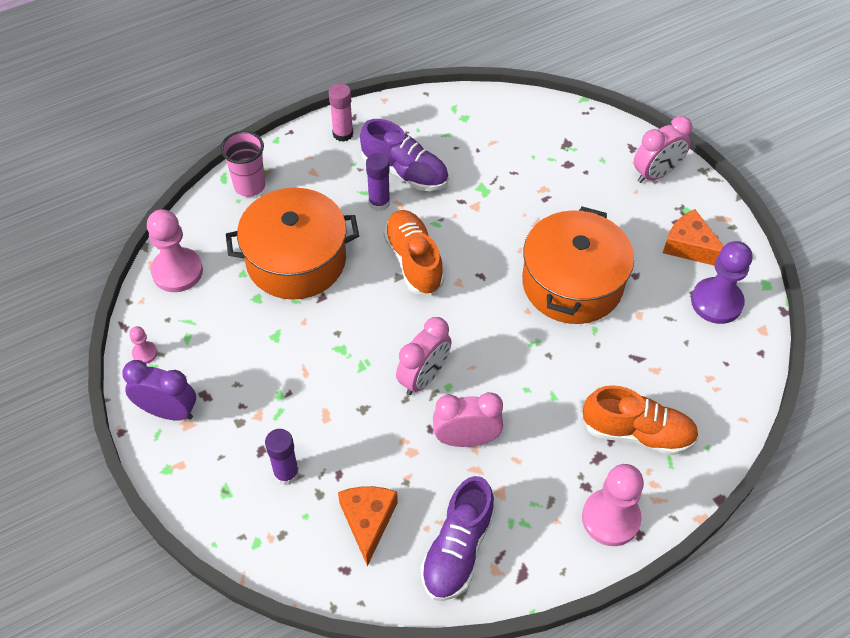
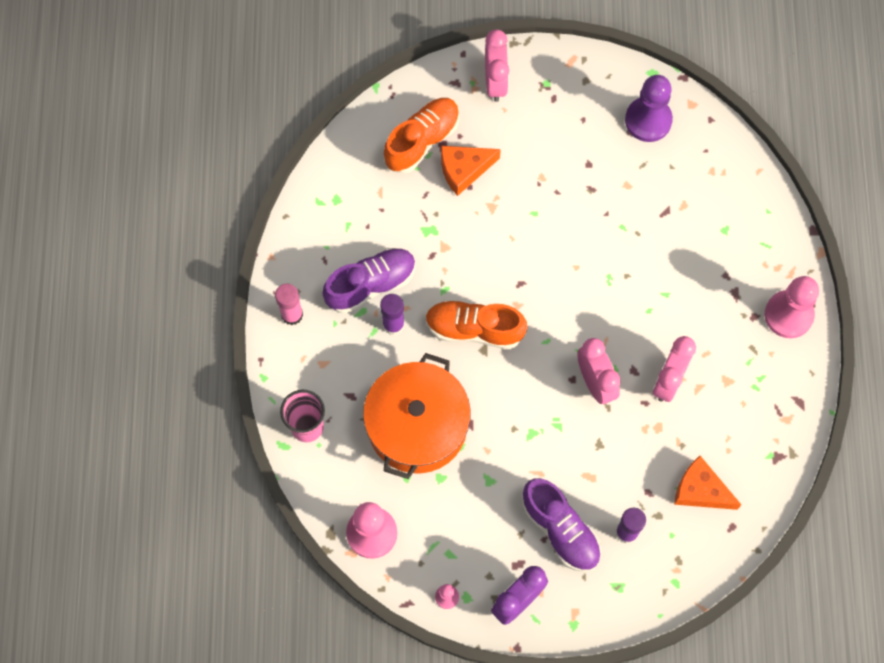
camera: 60 degrees left, 15 degrees up
(457, 549) = (757, 437): purple shoe -> purple shoe (560, 530)
(572, 283) = (569, 217): orange pot -> none
(637, 432) = (730, 252): orange shoe -> orange shoe (422, 141)
(690, 246) = (584, 104): orange cheese -> orange cheese (464, 170)

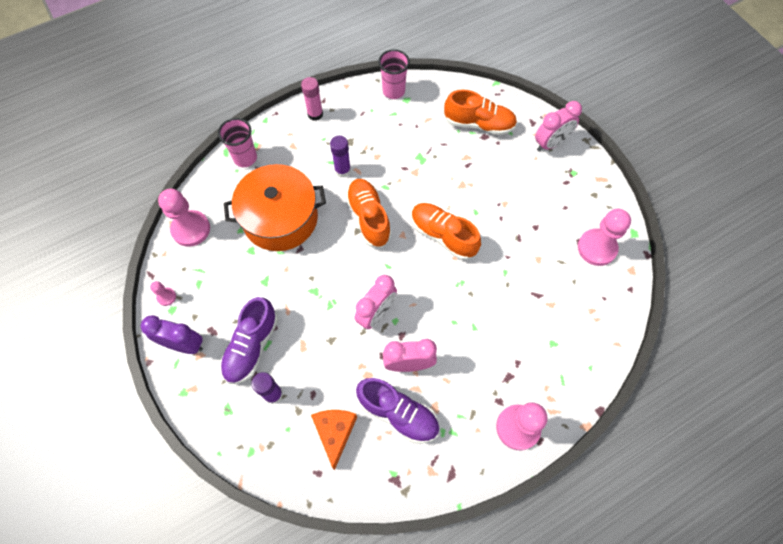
camera: 60 degrees right, 5 degrees down
(314, 207) = (393, 91): none -> pink cup
(371, 284) = (362, 145): purple shoe -> purple shoe (398, 413)
(464, 170) = (476, 156): orange cheese -> none
(543, 264) = (443, 236): none -> orange shoe
(648, 120) = (597, 248): purple pawn -> pink pawn

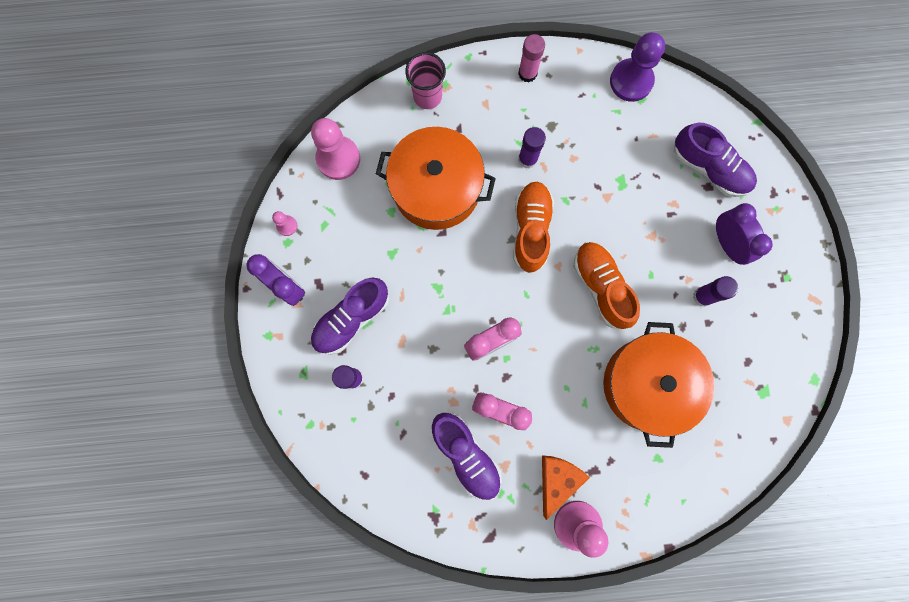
camera: 25 degrees right, 15 degrees up
(335, 432) = (397, 444): orange cheese -> orange cheese (557, 480)
(393, 91) = (631, 81): pink cup -> purple pawn
(479, 124) = (709, 168): orange shoe -> purple shoe
(515, 291) = (648, 384): none -> orange pot
(518, 167) = (727, 243): none -> purple clock
(521, 210) = (702, 296): none -> purple glue stick
(550, 143) = (780, 229): pink clock -> none
(597, 248) = (763, 377): pink pawn -> none

